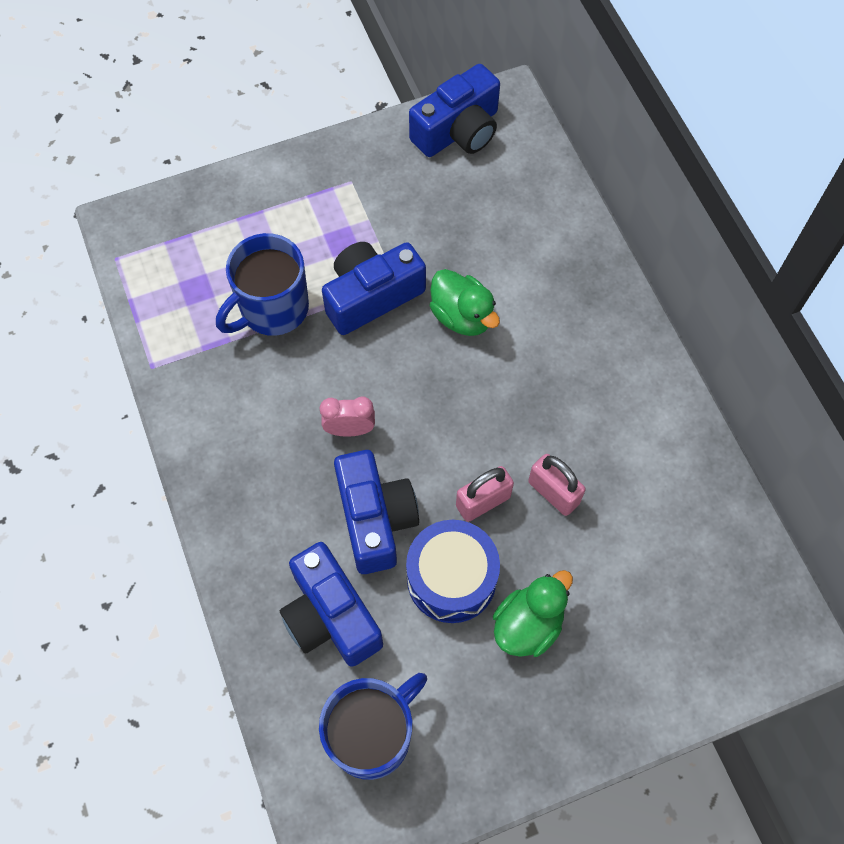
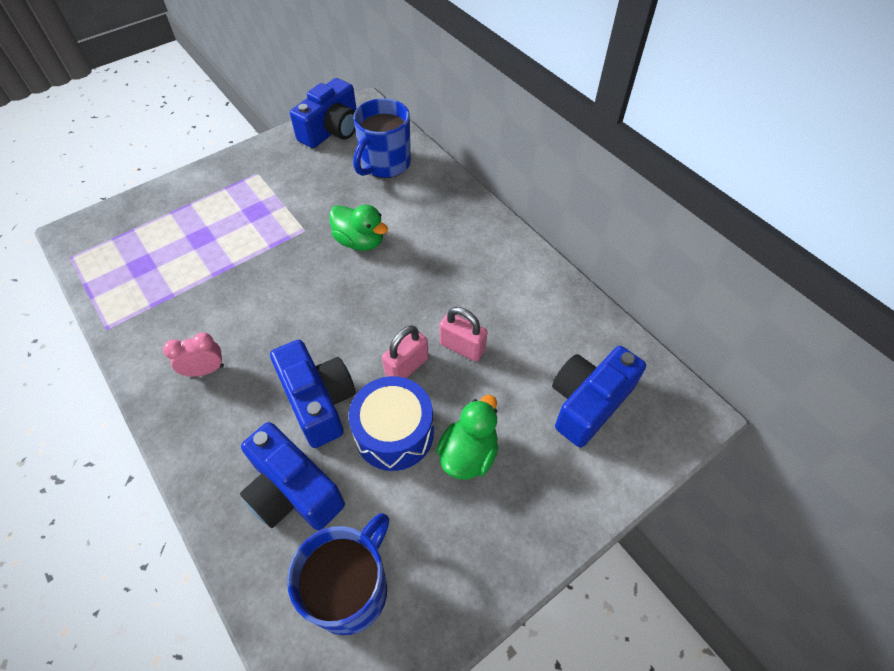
camera: 15 degrees left, 10 degrees down
(272, 309) = (207, 266): blue mug -> blue mug (385, 164)
(349, 429) = (284, 338): pink clock -> pink clock (205, 370)
(371, 296) = (286, 242): blue camera -> blue camera (588, 403)

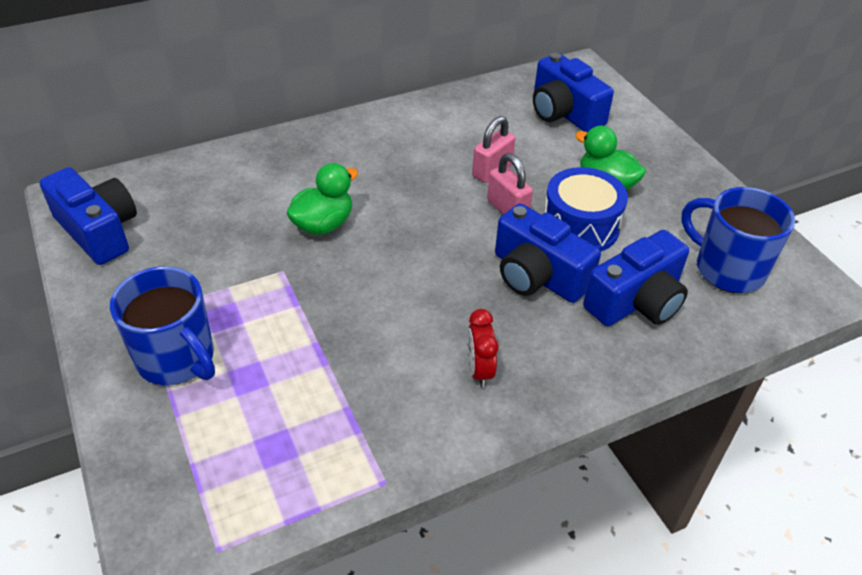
camera: 80 degrees left, 10 degrees down
(205, 370) = (479, 370): pink clock -> red clock
(318, 401) = (537, 275): blue camera -> blue camera turned 120 degrees counterclockwise
(385, 164) = (199, 190): blue mug -> blue mug (177, 359)

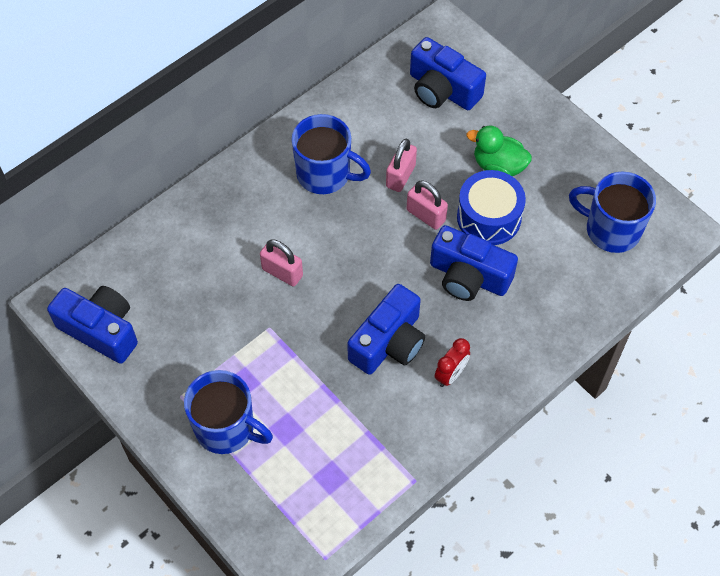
camera: 15 degrees left, 15 degrees up
(323, 224) = (282, 272): green duck -> pink padlock
(410, 153) = (325, 174): none -> blue mug
(479, 370) = (451, 374): red clock -> red clock turned 120 degrees counterclockwise
(636, 301) = (549, 280): blue camera -> blue camera (389, 342)

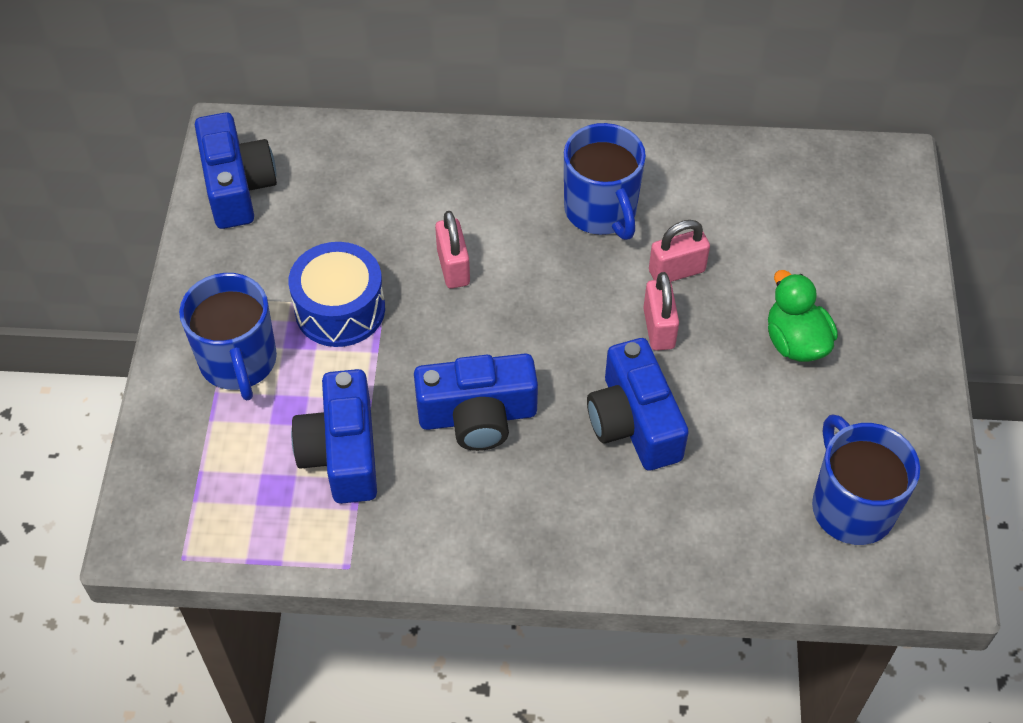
camera: 45 degrees right, 5 degrees down
(442, 90) = (821, 223): blue camera -> blue camera (342, 452)
(451, 374) = (502, 499): red clock -> none
(489, 217) = (724, 383): blue drum -> blue drum (340, 309)

